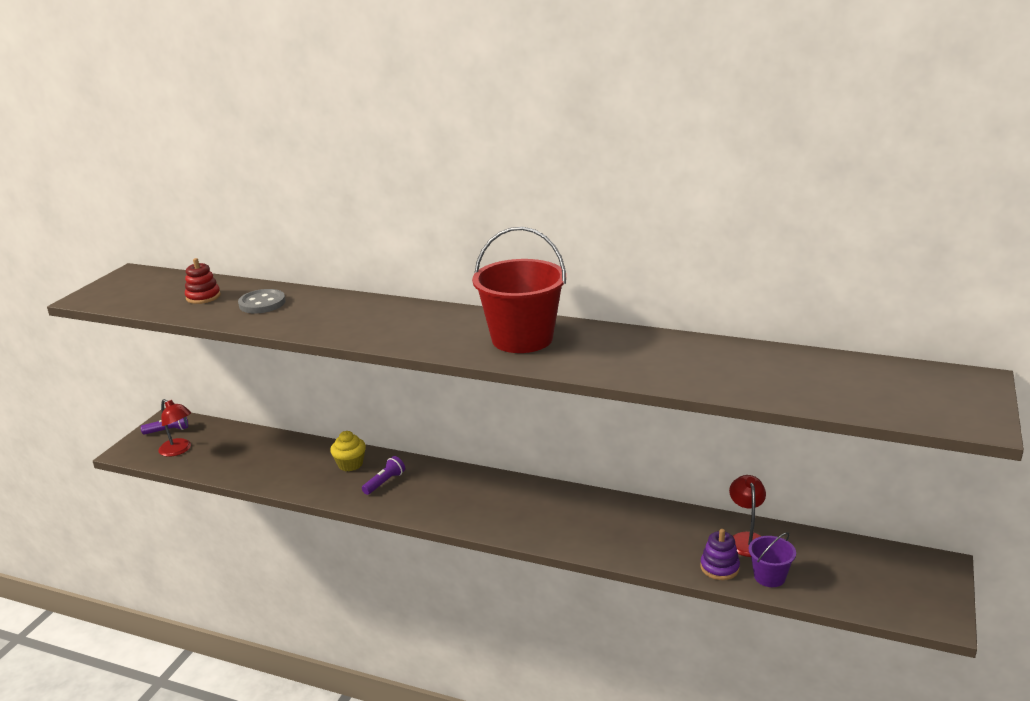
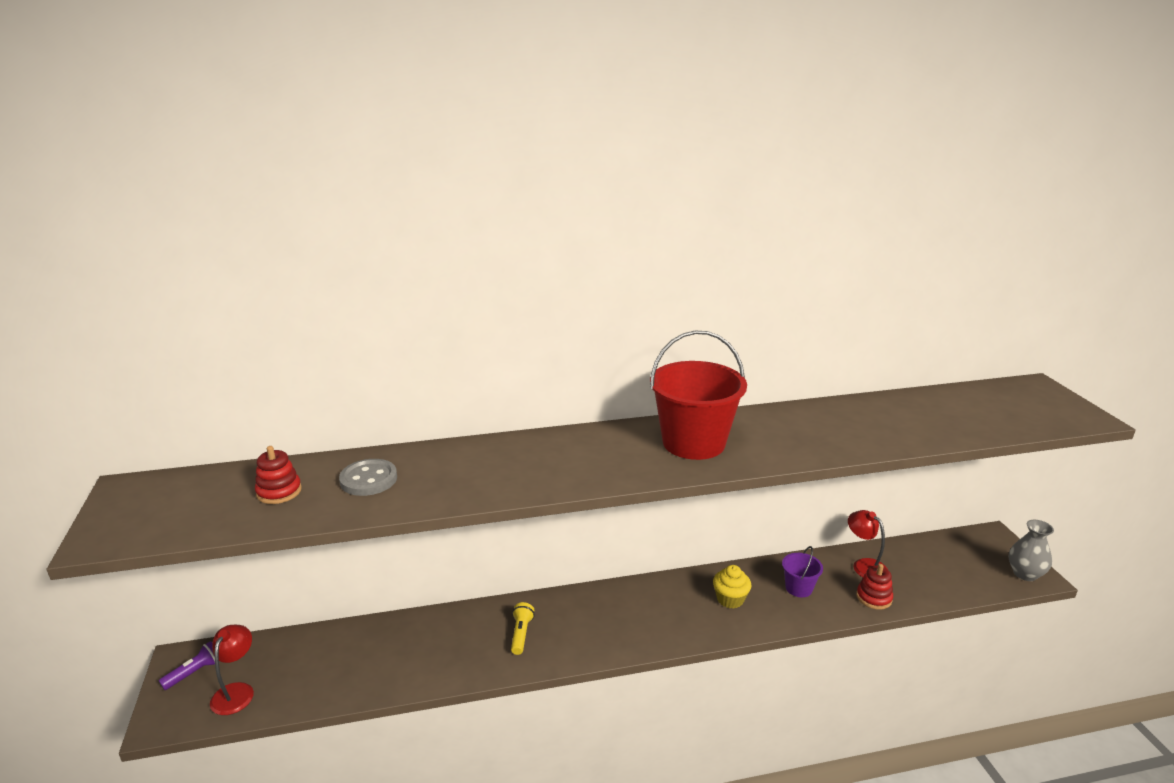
camera: 35 degrees left, 0 degrees up
(179, 450) = (236, 691): red lamp -> red lamp turned 90 degrees counterclockwise
(350, 464) = (464, 629): yellow cupcake -> yellow cupcake (730, 599)
(384, 482) = (521, 634): purple flashlight -> yellow flashlight
(719, 567) = (874, 598): purple stacking toy -> red stacking toy
(769, 577) = (912, 590): purple bucket -> purple bucket (798, 588)
(927, 611) = (1025, 574): none -> grey vase

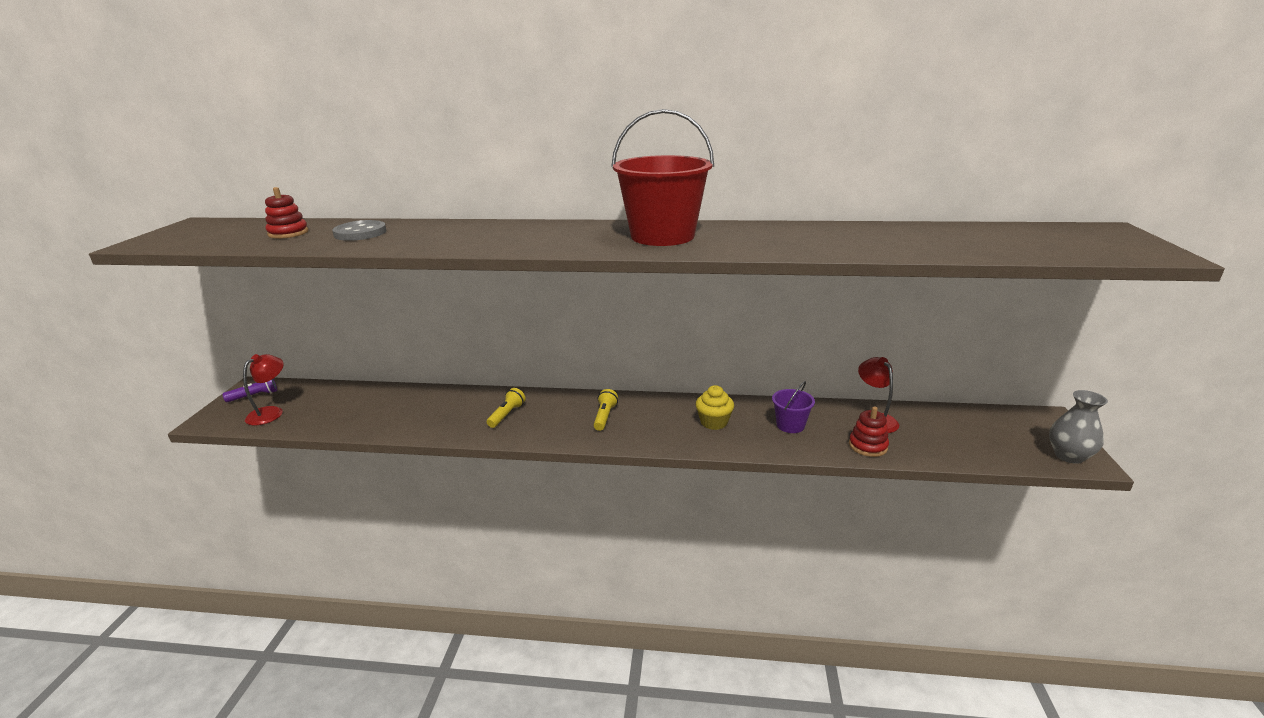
camera: 20 degrees right, 0 degrees up
(623, 615) = (604, 417): none -> yellow flashlight

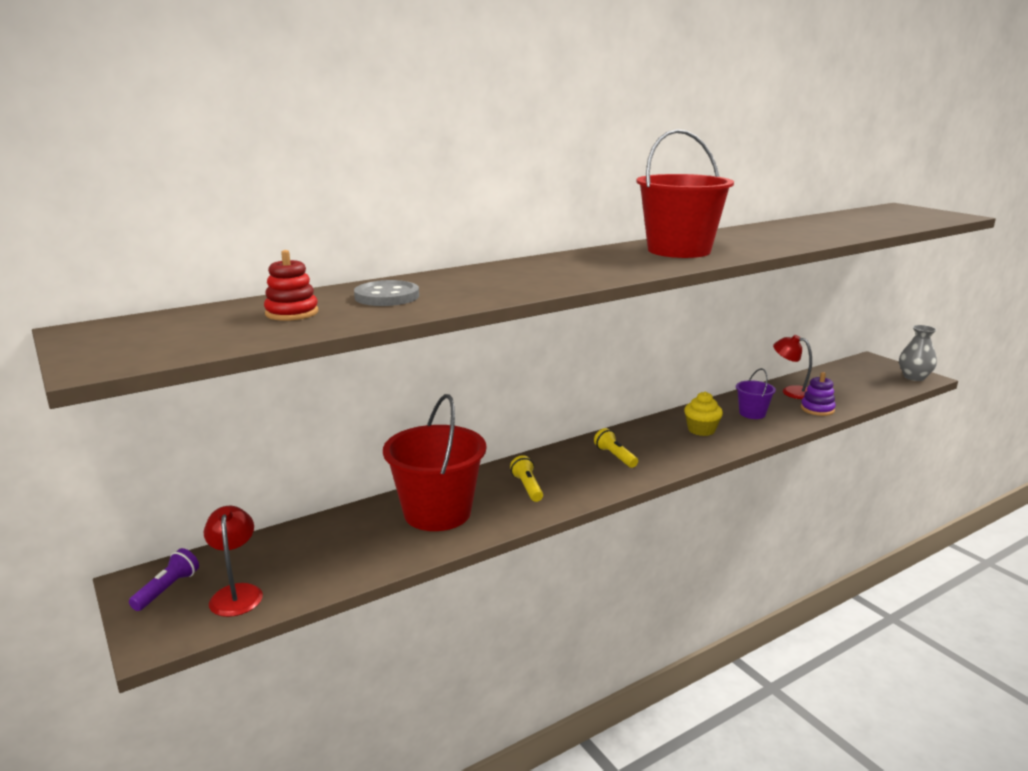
camera: 40 degrees left, 5 degrees down
(429, 409) = (437, 513): none -> red bucket
(868, 446) = (817, 409): red stacking toy -> purple stacking toy

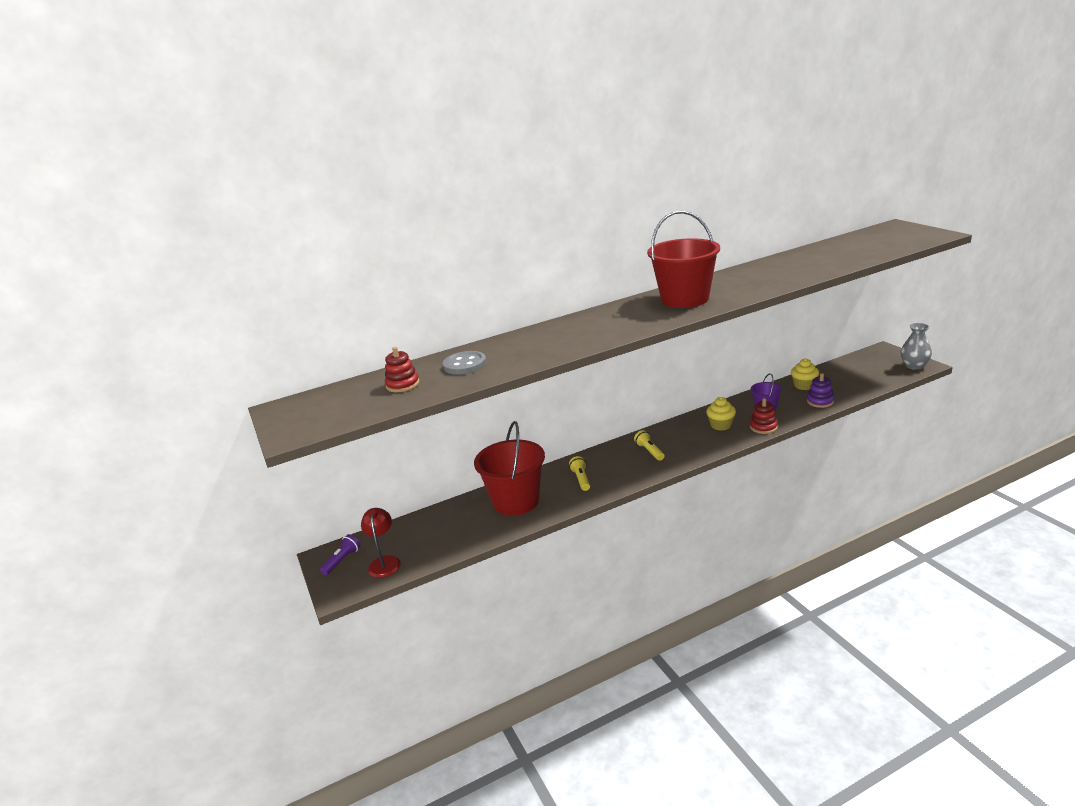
camera: 10 degrees right, 5 degrees up
(756, 434) = (763, 427): none -> red stacking toy
(791, 391) = (804, 385): red lamp -> yellow cupcake

